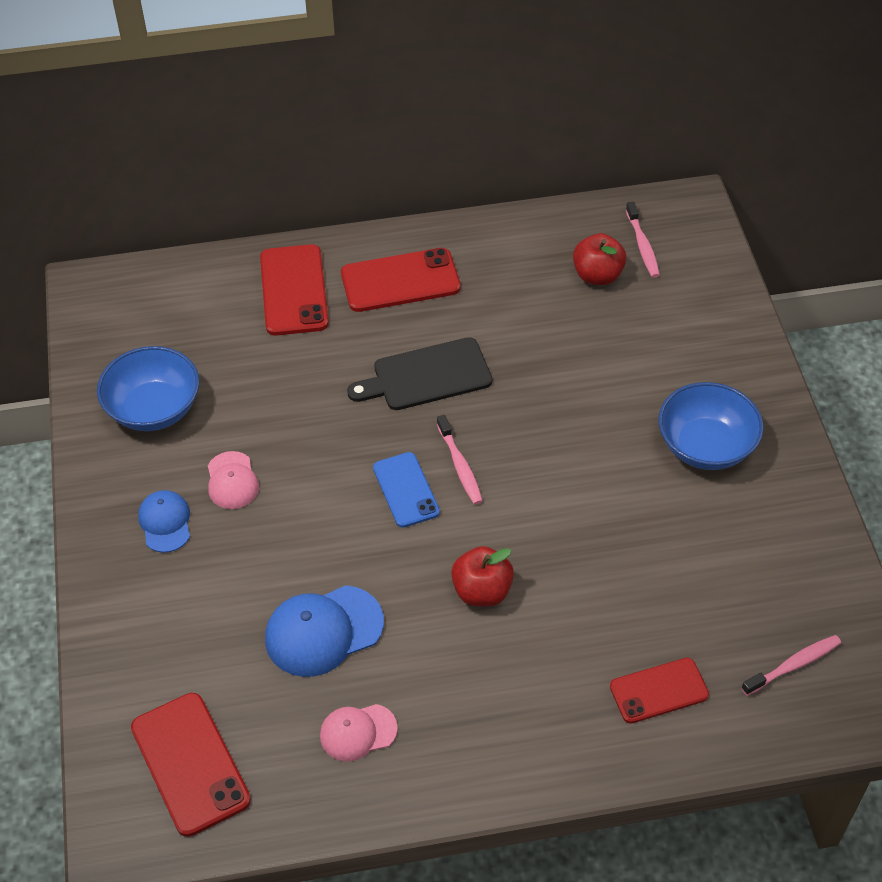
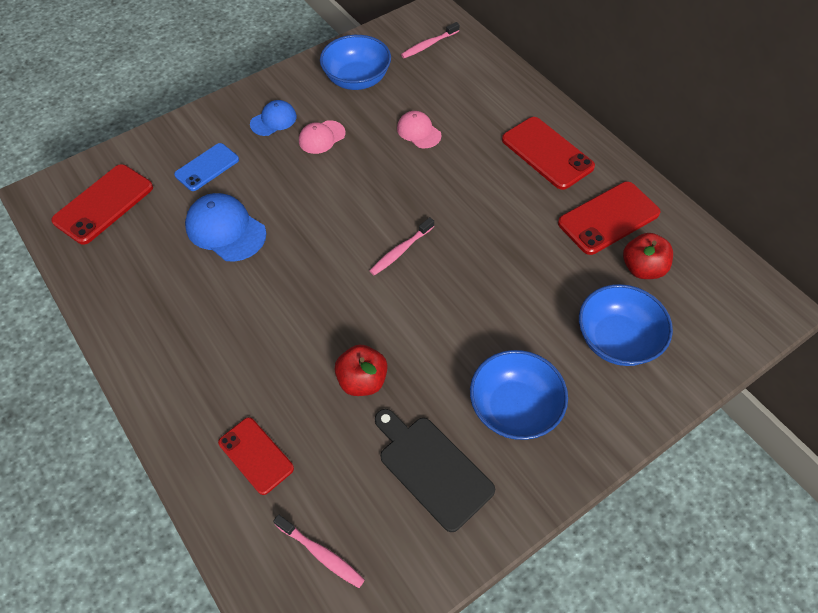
camera: 65 degrees right, 5 degrees up
(293, 290) = (497, 103): red phone -> red phone (608, 218)
(358, 732) = (154, 279): pink cap -> pink cap (418, 131)
(406, 490) = (362, 228): blue phone -> blue phone (207, 167)
(426, 376) = (470, 201): black cutting board -> black cutting board (432, 468)
(482, 591) = (297, 305): red apple -> red apple (362, 381)
(642, 245) = (699, 288): pink toothbrush -> pink toothbrush (428, 45)
(669, 334) = (617, 340): none -> blue bowl

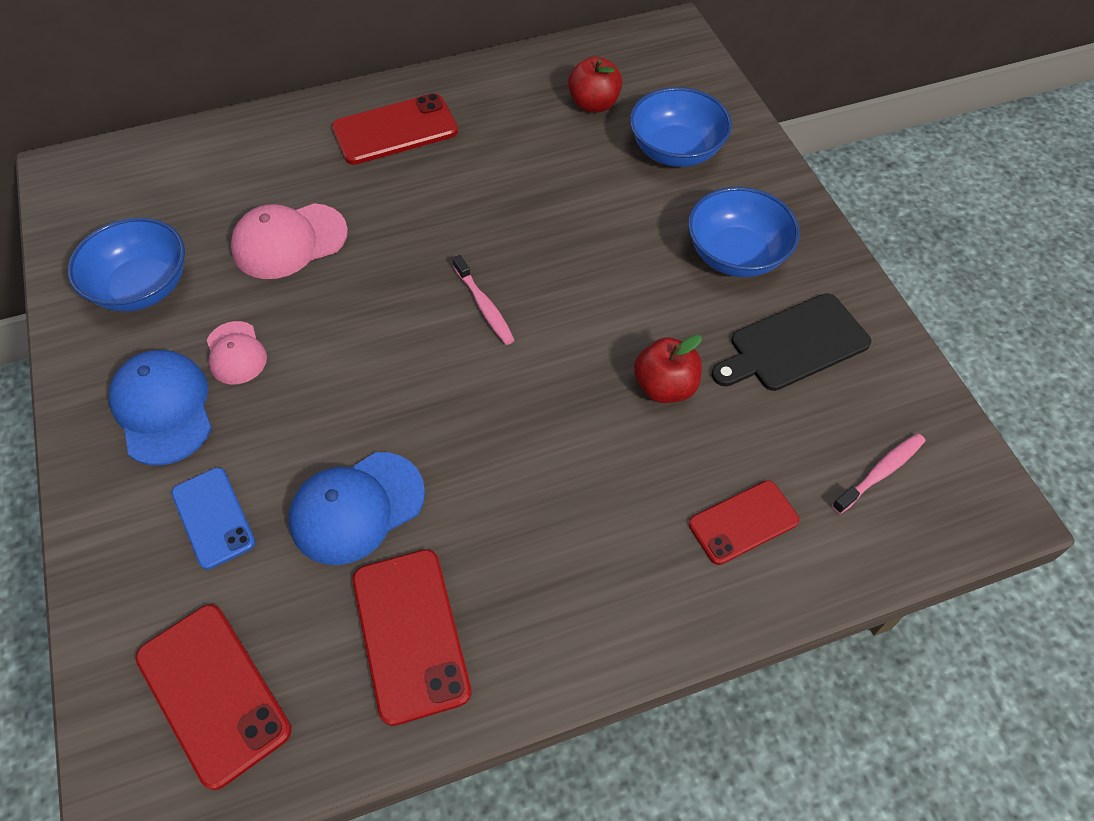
camera: 75 degrees left, 0 degrees up
(273, 120) = (163, 409): blue cap -> blue cap, size x1.63
(418, 131) = (289, 241): pink cap -> pink cap, size x1.63
(428, 45) = (127, 192): pink toothbrush -> none
(608, 218) = (516, 109): red phone -> red phone (410, 634)

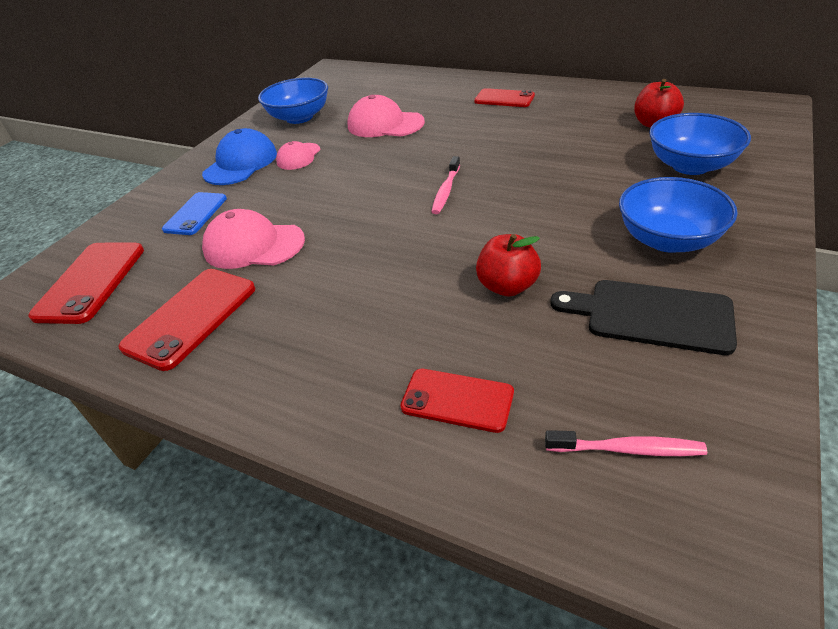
camera: 50 degrees right, 15 degrees down
(357, 508) = (253, 245): blue cap -> pink cap
(395, 130) = (504, 99): red phone -> red phone, size x0.66

